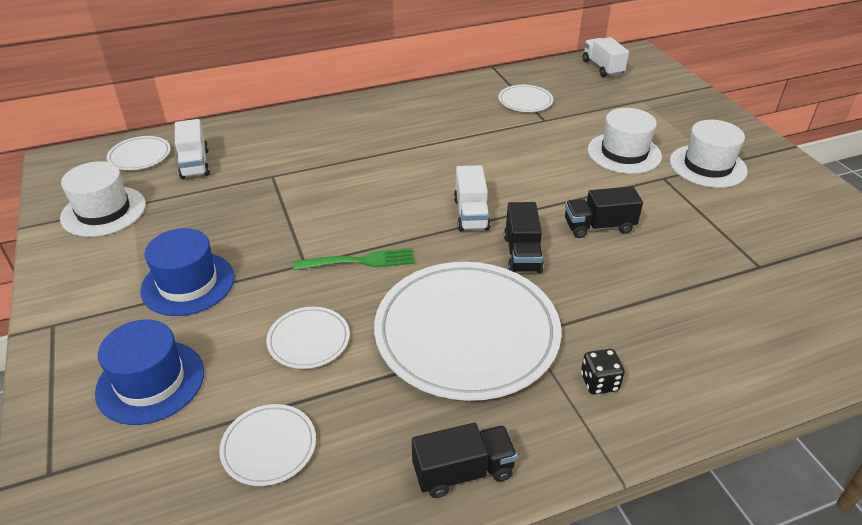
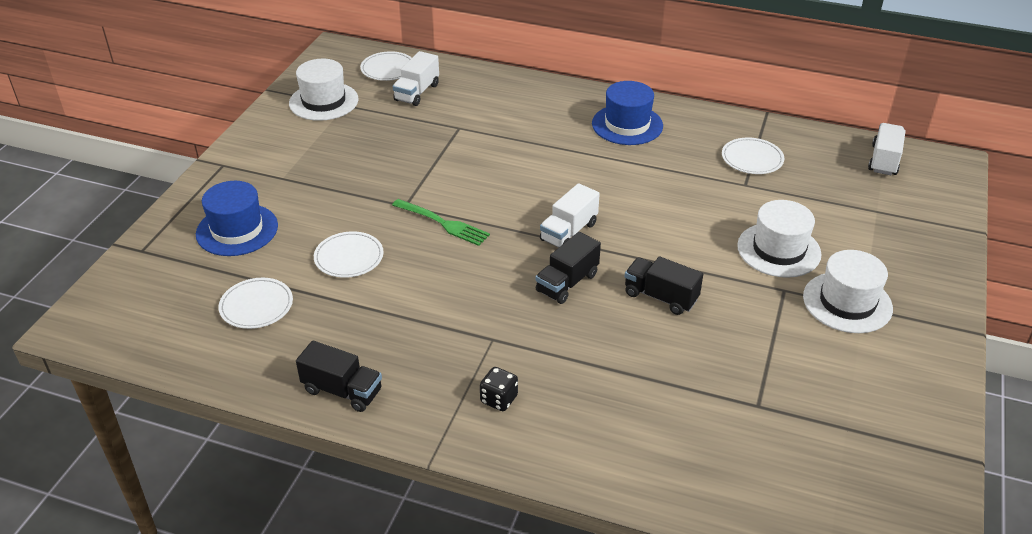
camera: 40 degrees right, 0 degrees up
(188, 283) = (320, 179): blue hat -> blue hat (627, 125)
(466, 333) = (452, 313): white plate -> none

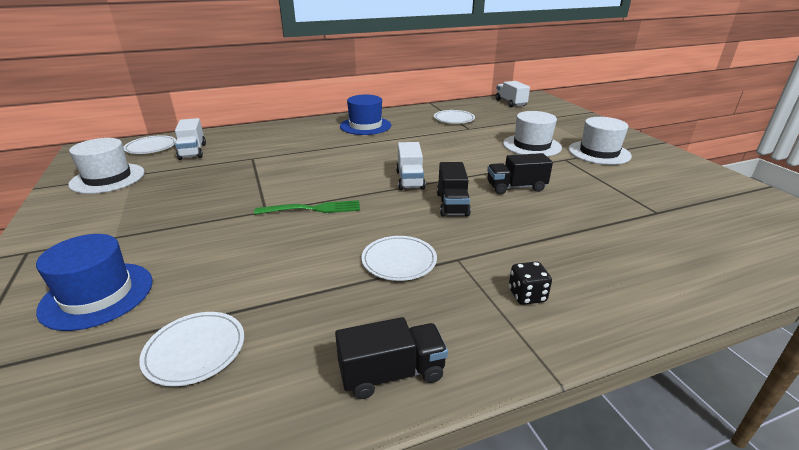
camera: 40 degrees left, 10 degrees down
(349, 257) = (256, 263): white plate -> white plate (399, 260)

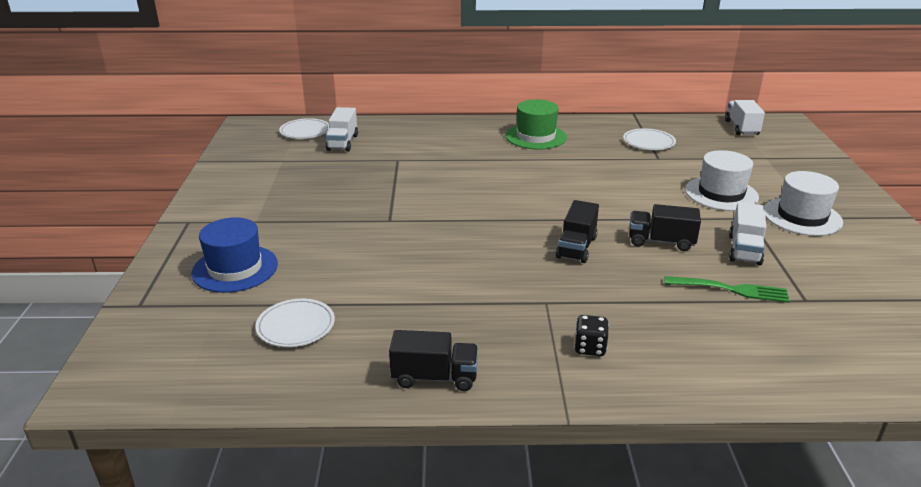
camera: 20 degrees right, 0 degrees up
(108, 178) = (260, 161): white hat -> none
(312, 209) = (433, 226): green fork -> green fork (730, 289)
(365, 126) = (536, 137): blue hat -> green hat
(399, 260) = (490, 292): white plate -> none
(410, 180) = (548, 212): white truck -> white truck (744, 250)

